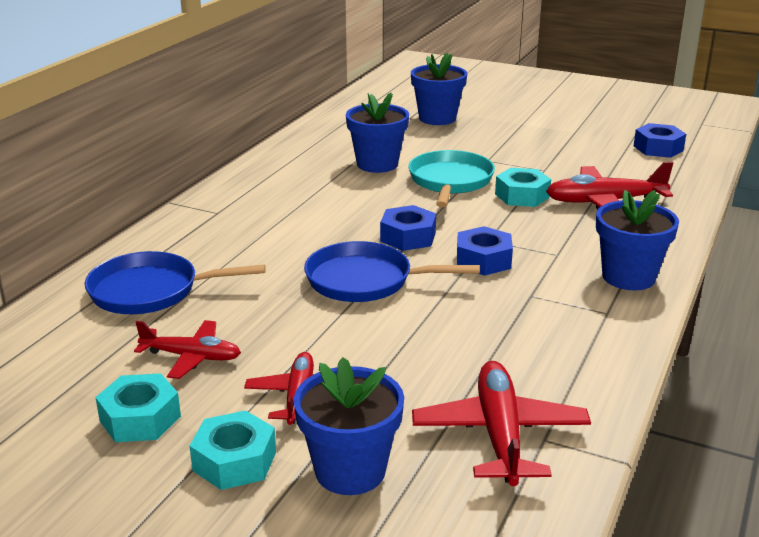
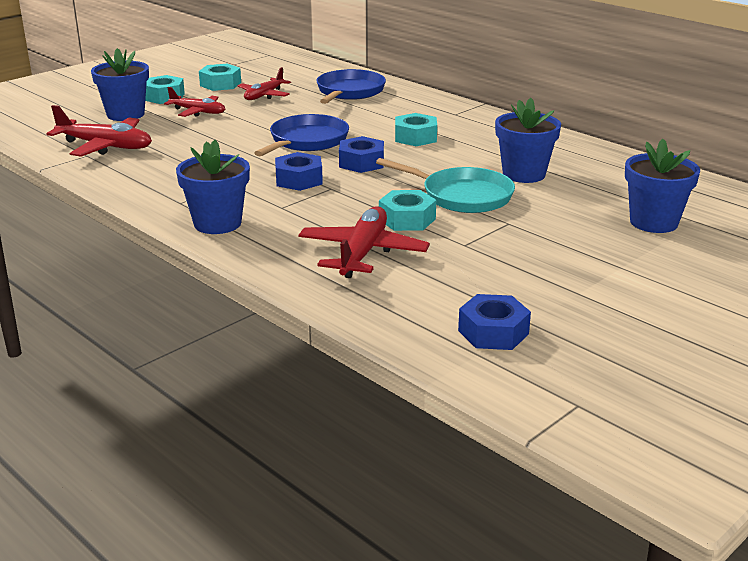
camera: 110 degrees right, 0 degrees up
(310, 222) = (415, 137): none -> turquoise nut

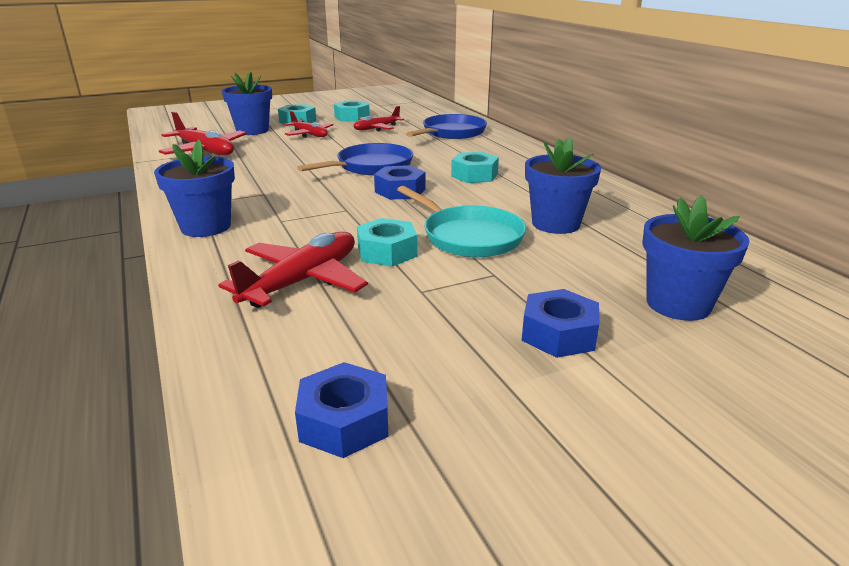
camera: 20 degrees right, 0 degrees up
(299, 180) = (326, 198): blue nut -> blue nut (558, 334)

